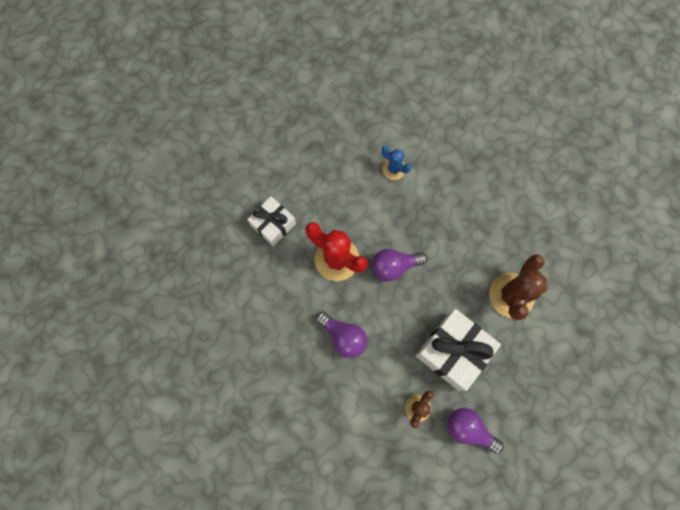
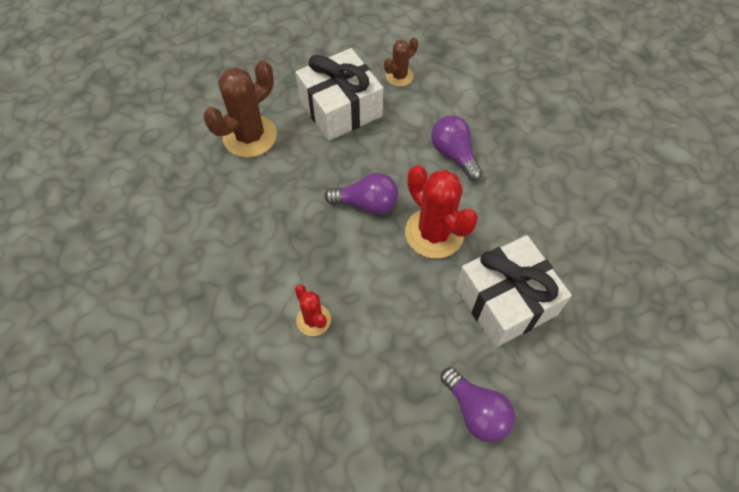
camera: 160 degrees left, 15 degrees down
(273, 224) = (506, 301): white gift -> white gift, size x1.59
(393, 169) = (313, 320): blue cactus -> red cactus
(469, 429) = (357, 49): purple light bulb -> purple light bulb (476, 411)

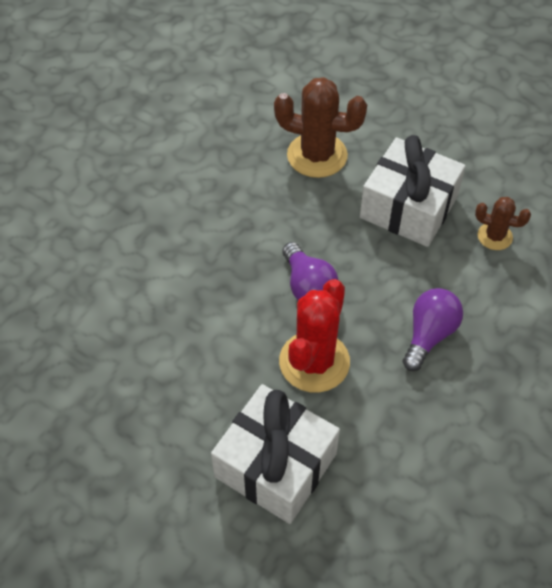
camera: 60 degrees right, 5 degrees down
(313, 320) = (153, 307): red cactus -> none
(476, 411) = (135, 489): purple light bulb -> none

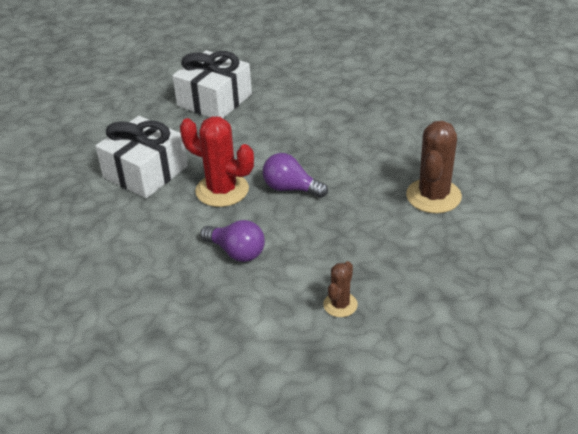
camera: 95 degrees right, 15 degrees down
(308, 286) = (291, 188): purple light bulb -> purple light bulb turned 45 degrees clockwise
(408, 207) = (374, 249): white gift -> white gift (214, 100)

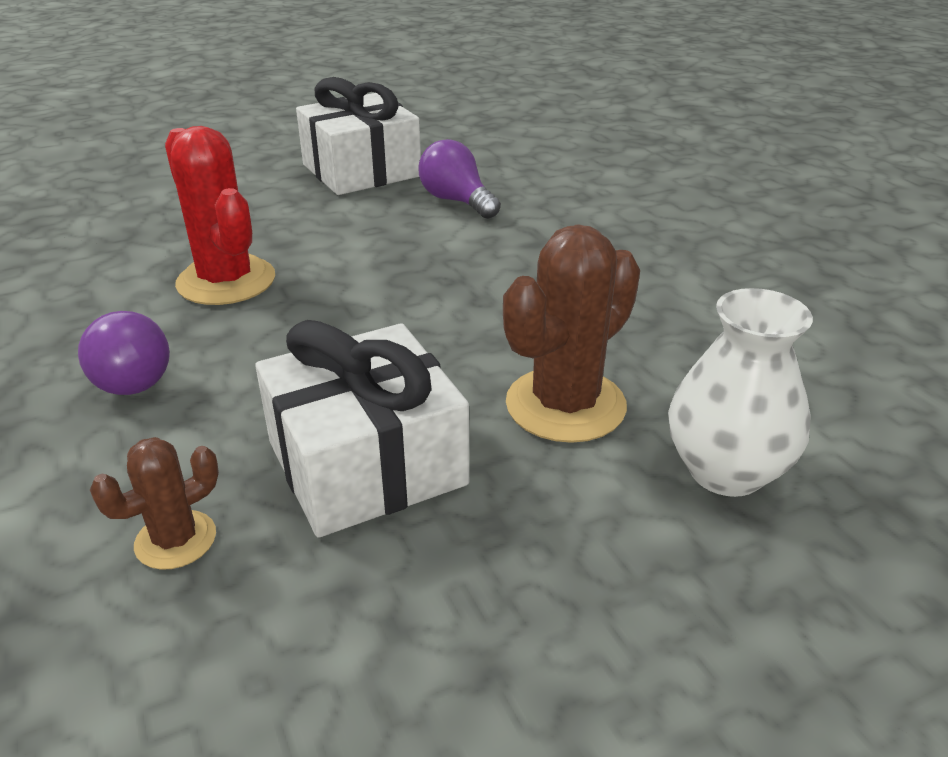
camera: 25 degrees right, 5 degrees down
(145, 172) = (158, 227): white gift -> white gift (366, 463)
(291, 188) = (329, 311): purple light bulb -> purple light bulb (456, 201)
(512, 201) = (725, 471): none -> white vase

